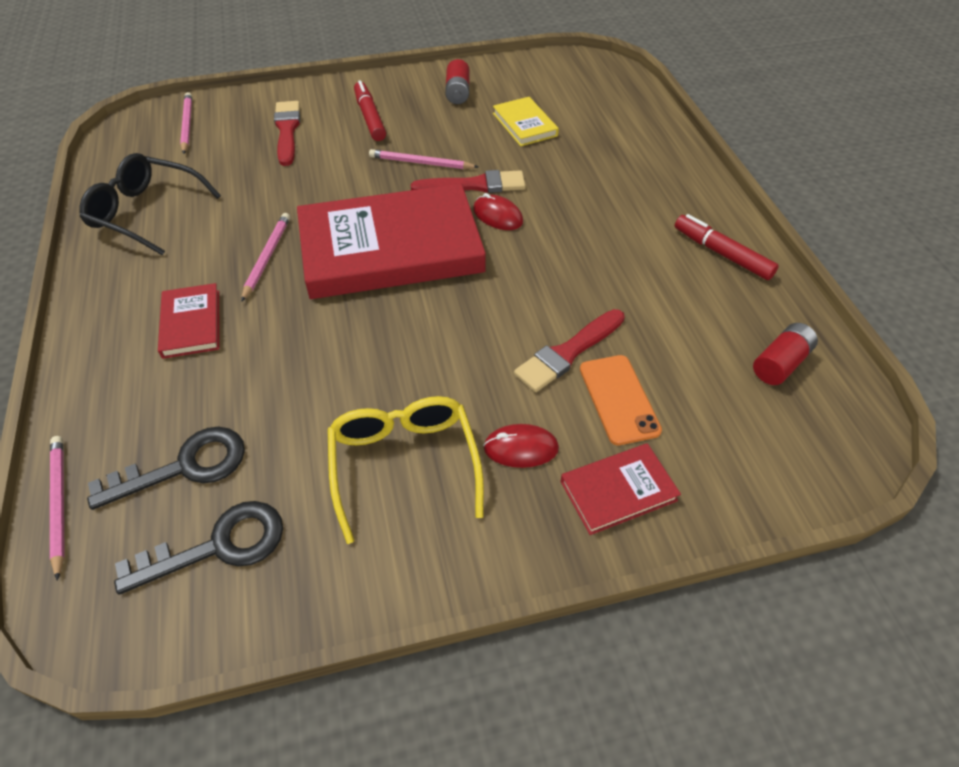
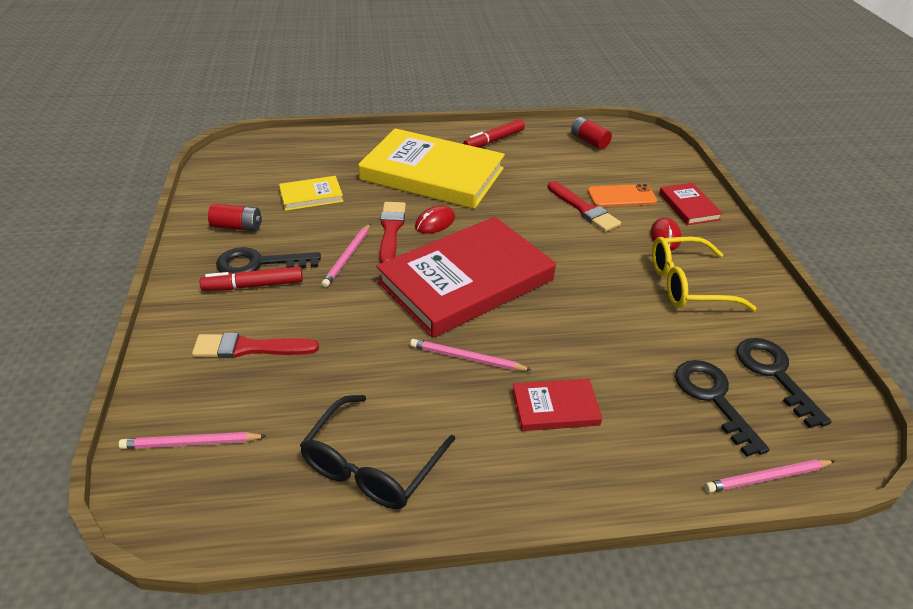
camera: 85 degrees left, 10 degrees down
(390, 248) = (466, 281): red book -> red book turned 60 degrees clockwise
(402, 114) = (259, 263): none -> black key
(604, 204) = (432, 174): none -> yellow book

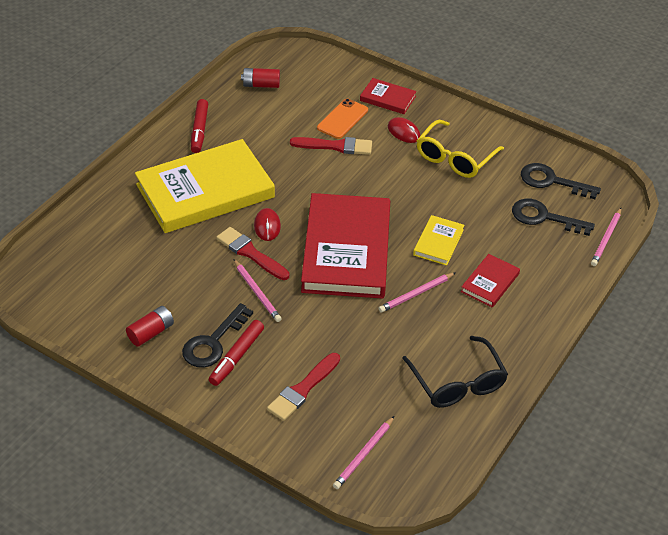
camera: 50 degrees left, 5 degrees up
(311, 196) = (156, 271): yellow book -> yellow book (438, 242)

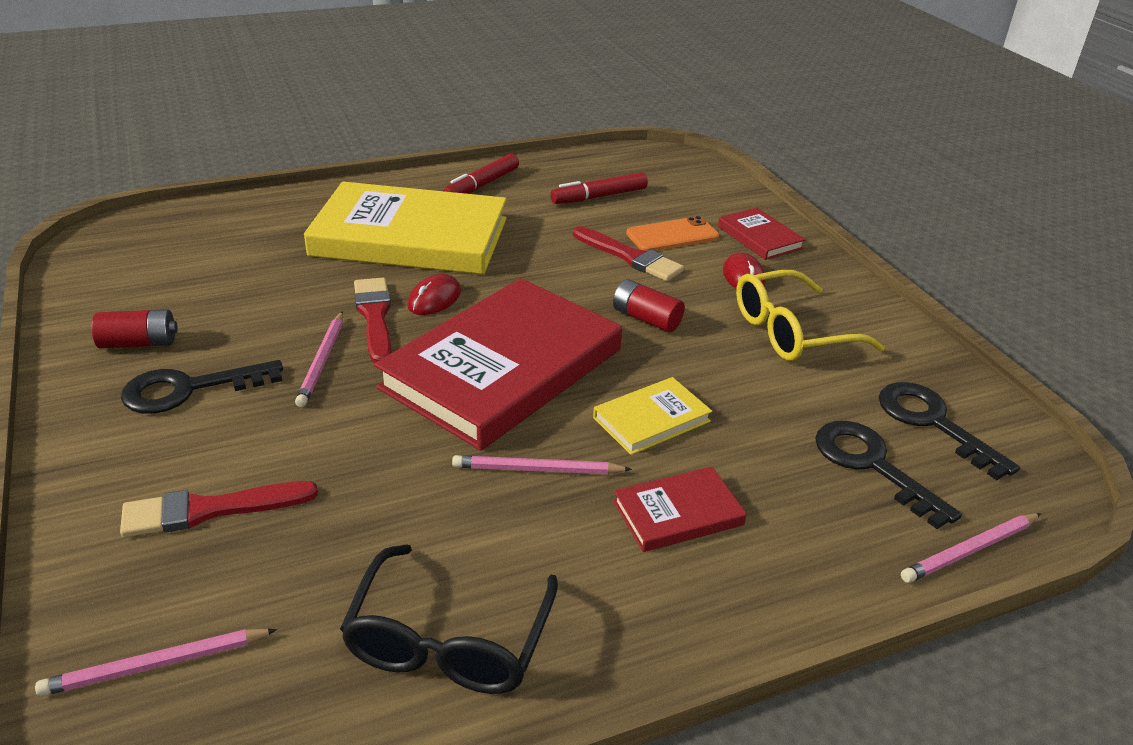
camera: 35 degrees right, 10 degrees down
(236, 357) = (189, 421): red marker -> red marker (599, 196)
(261, 85) = (608, 173): red battery -> red battery (646, 318)

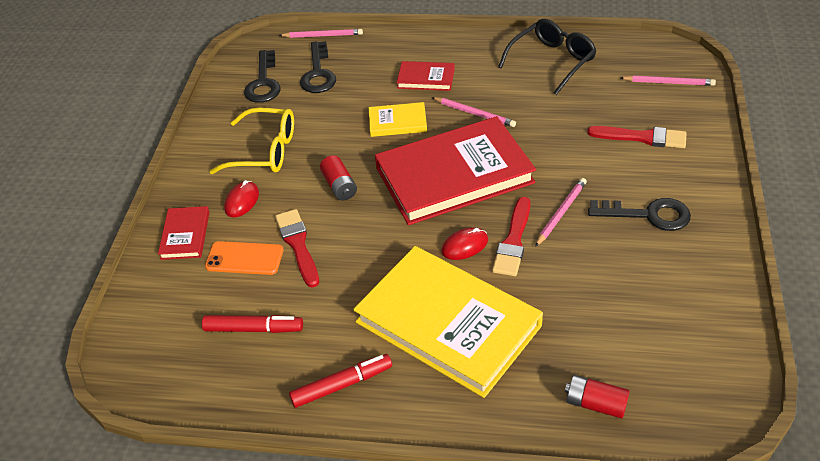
camera: 145 degrees left, 10 degrees up
(139, 343) = (681, 265): red battery -> red battery (595, 404)

